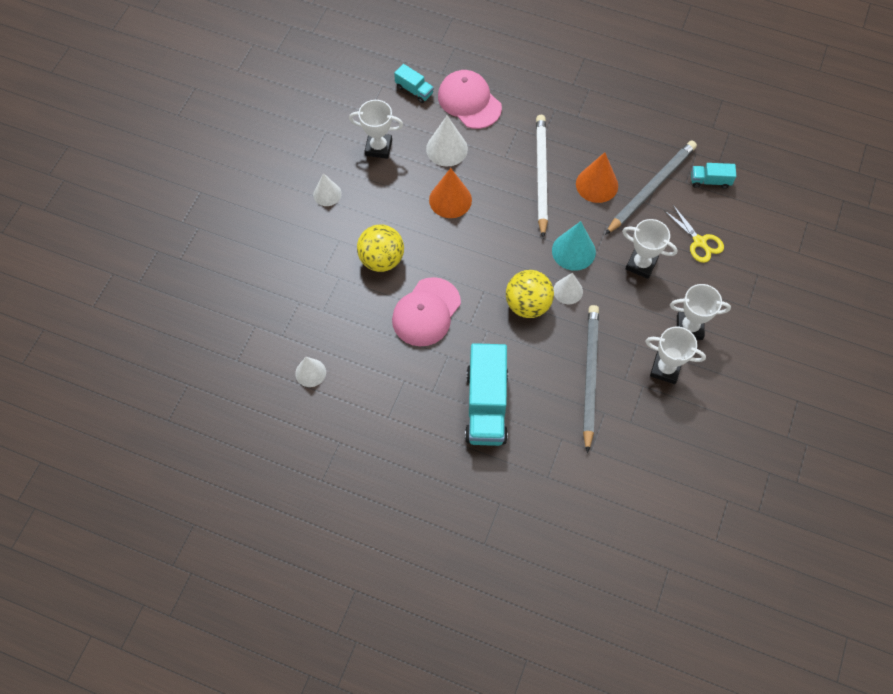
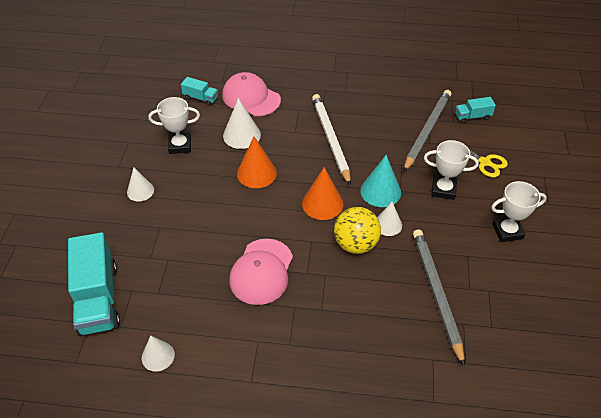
camera: 15 degrees left, 15 degrees down
(381, 259) = (206, 235): yellow ball -> none
(486, 405) = (347, 345): turquoise truck -> turquoise truck (98, 298)
(597, 184) = (380, 137): orange cone -> orange cone (322, 203)
(665, 369) = (502, 271): white trophy -> none

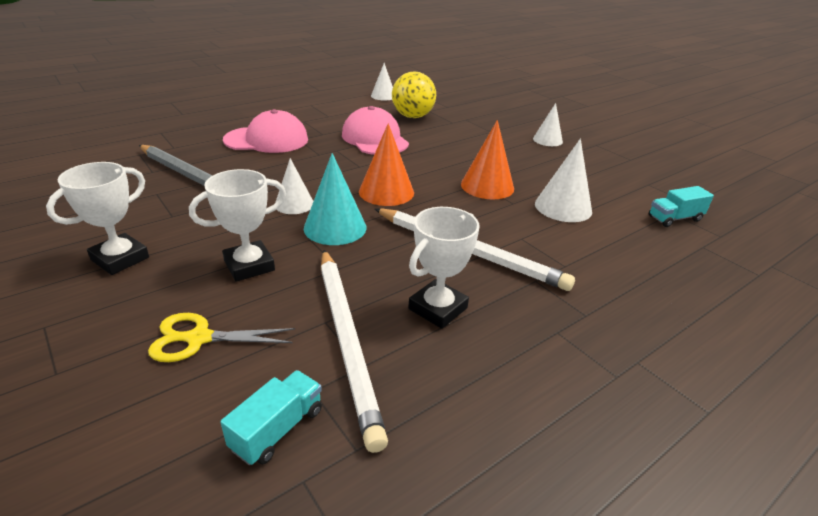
camera: 135 degrees right, 15 degrees down
(98, 298) = (459, 99): turquoise truck -> none
(180, 145) = (591, 174): white trophy -> white trophy (438, 308)
(251, 97) = (638, 248): pink cap -> pink cap (267, 140)
(355, 244) = (313, 179): yellow ball -> yellow ball (412, 116)
(427, 131) = (347, 339): grey pencil -> white pencil

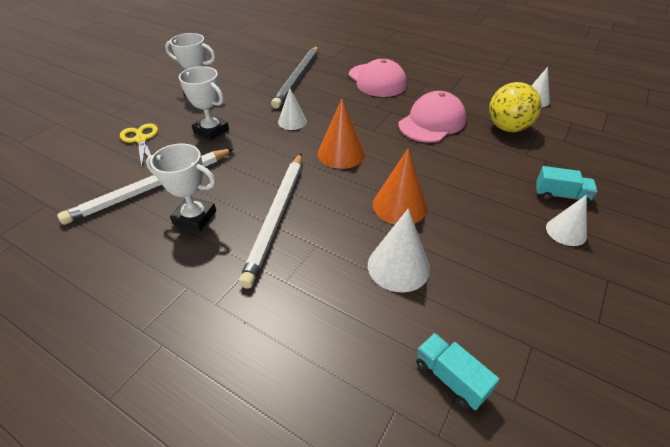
camera: 70 degrees right, 10 degrees up
(277, 429) = (79, 186): turquoise truck -> turquoise truck (561, 195)
(335, 227) = (272, 146): turquoise cone -> none

